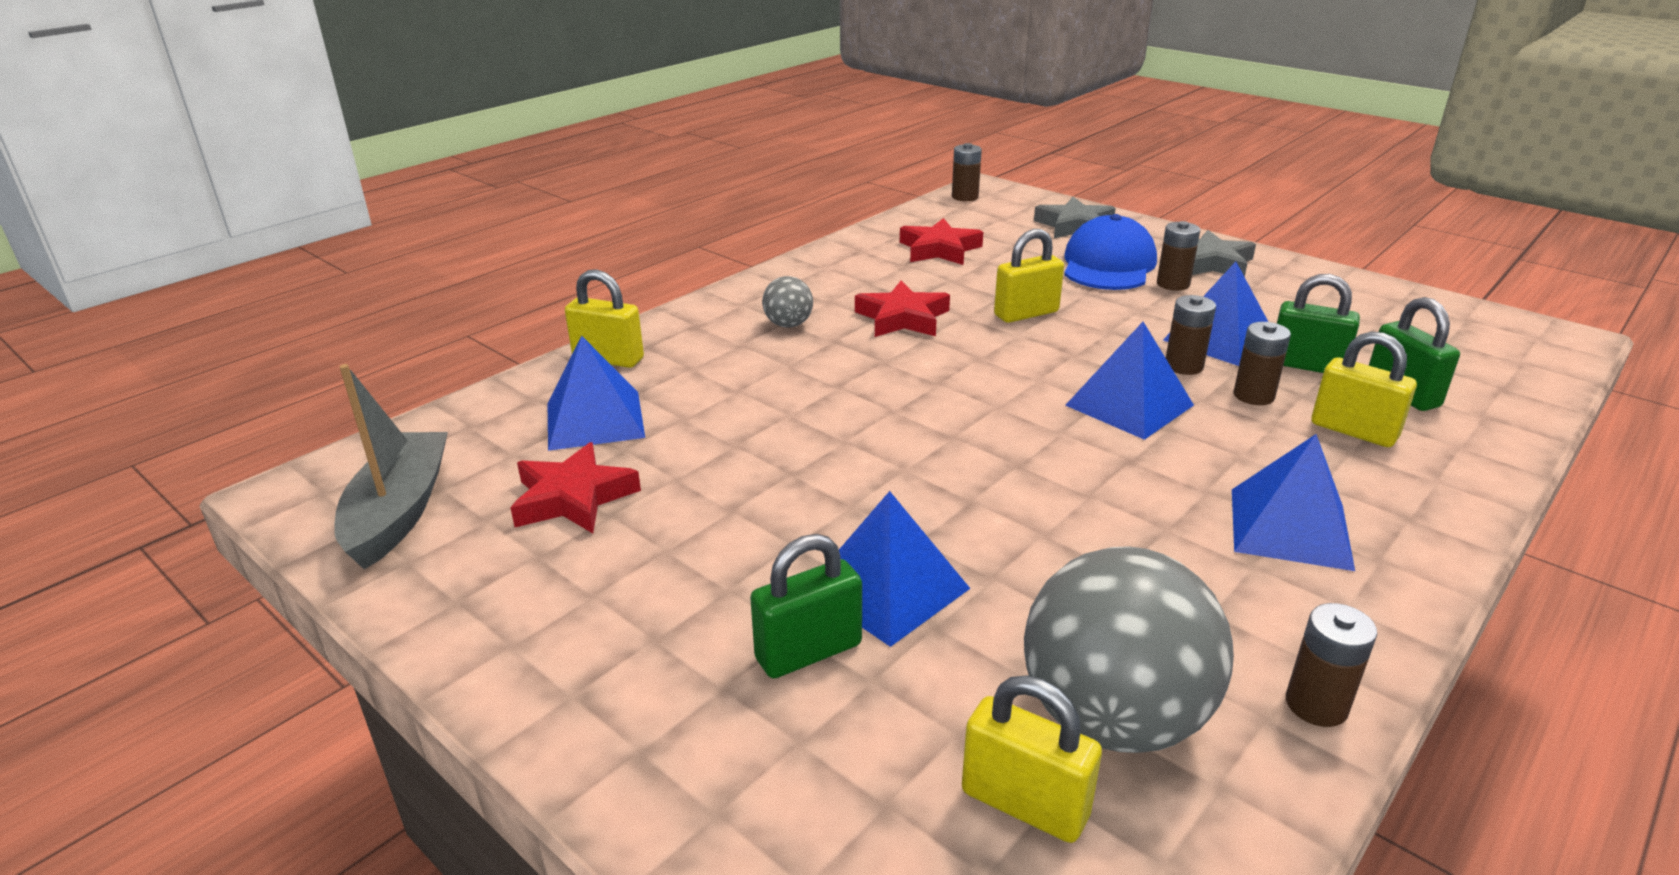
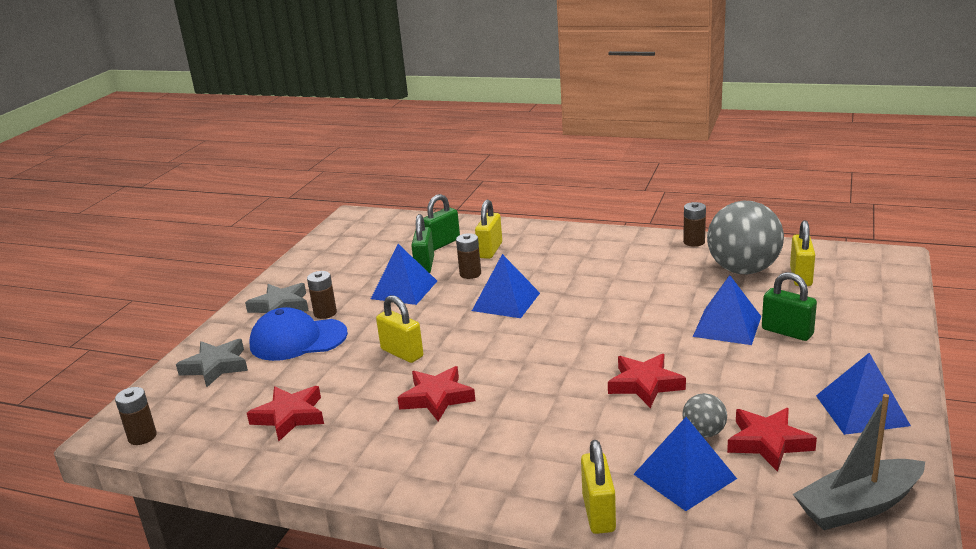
camera: 110 degrees left, 5 degrees down
(788, 325) = (479, 444): grey ball -> grey ball (704, 433)
(795, 451) = (645, 384): none -> red star
(1184, 366) = (447, 294): brown battery -> none
(1289, 528) = (588, 255): blue pyramid -> blue pyramid (862, 410)

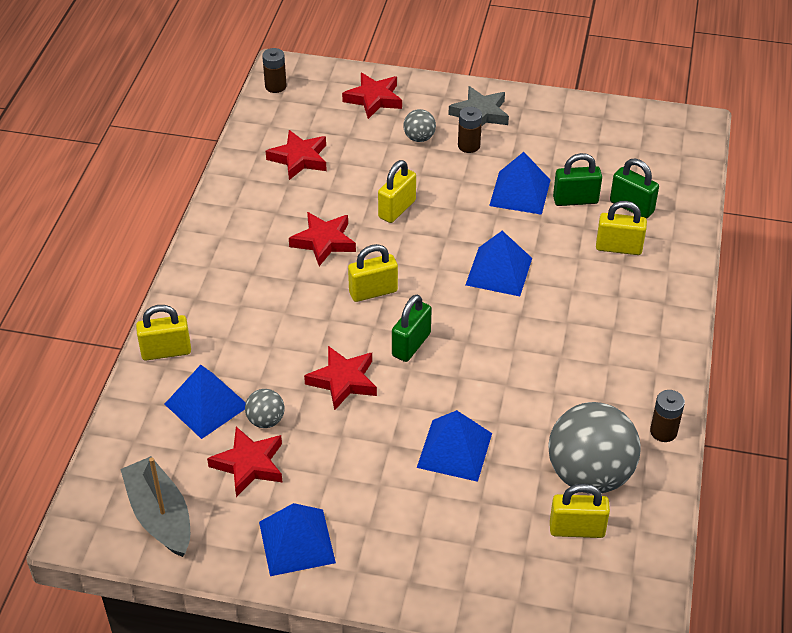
camera: 80 degrees right, 20 degrees up
(216, 366) = (374, 99): grey star -> red star
(298, 340) = (419, 138): blue cap -> grey ball
(470, 274) = (559, 238): brown battery -> none
(520, 367) = (373, 292): none -> yellow padlock
(787, 332) = (444, 501): green padlock -> green padlock (411, 345)

